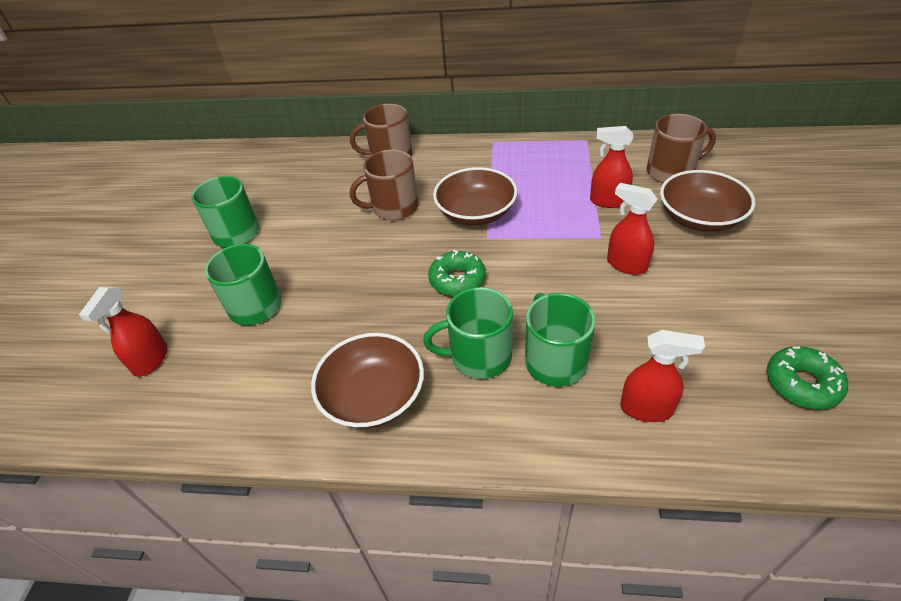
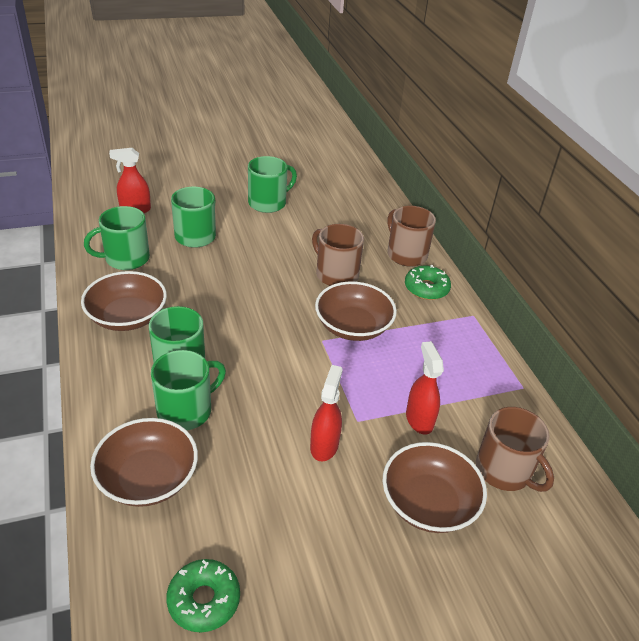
camera: 60 degrees right, 5 degrees down
(254, 384) = (126, 258): none -> green mug
(457, 280) = (260, 333): green donut -> green donut (426, 288)
(646, 409) = (148, 478): red spray bottle -> brown bowl

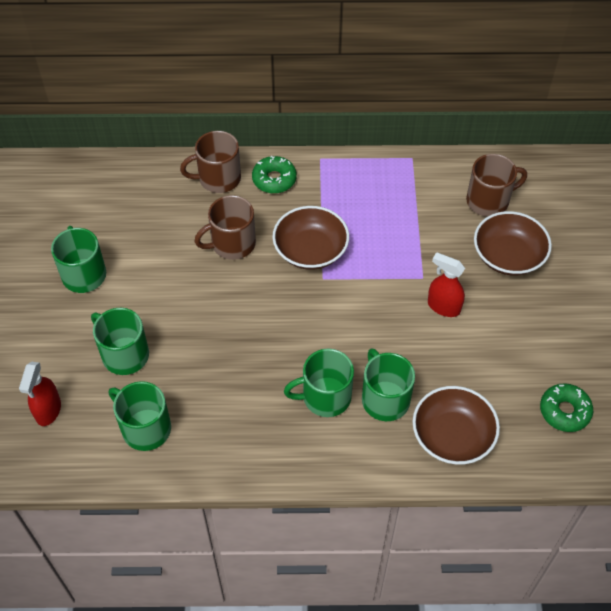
camera: 70 degrees left, 15 degrees up
(126, 258) = (145, 428): green mug -> green mug turned 135 degrees clockwise
(127, 316) = (245, 435): brown bowl -> none
(419, 419) = (430, 236): red spray bottle -> none

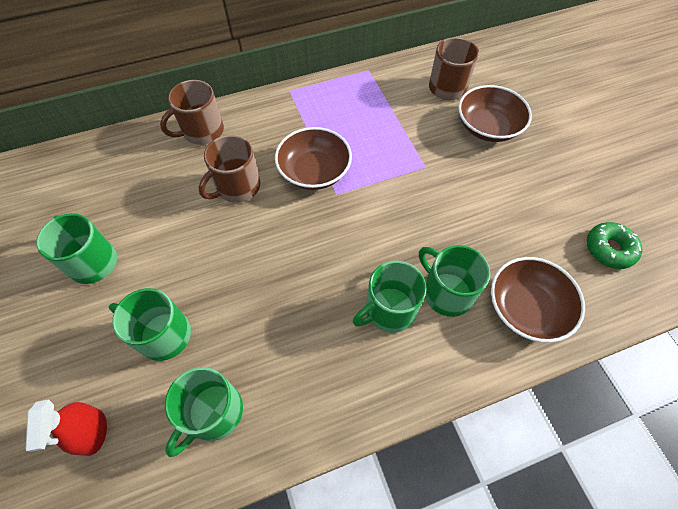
camera: 20 degrees left, 5 degrees up
(145, 428) = (213, 413): green mug -> green mug turned 75 degrees counterclockwise
(274, 179) = (255, 118): green donut -> none
(443, 307) = (456, 187): red spray bottle -> none

